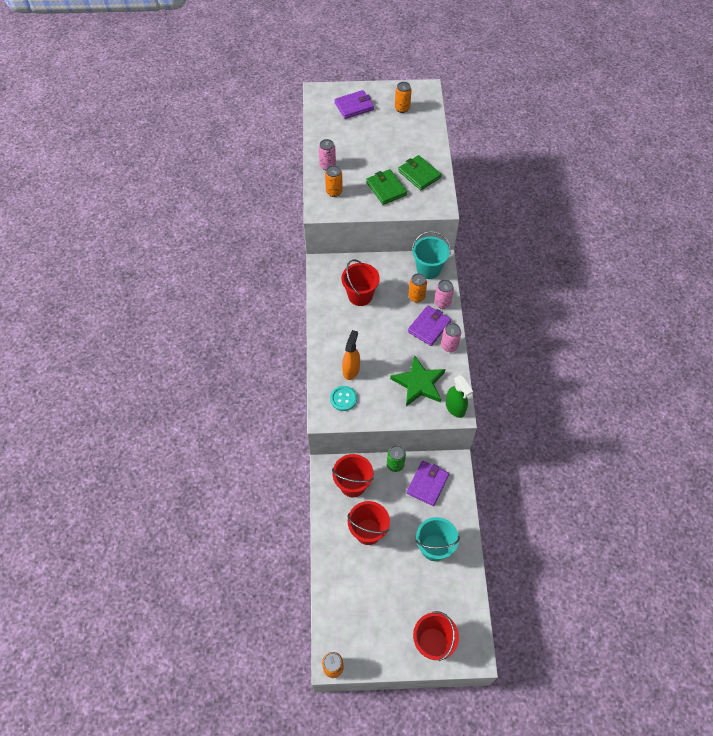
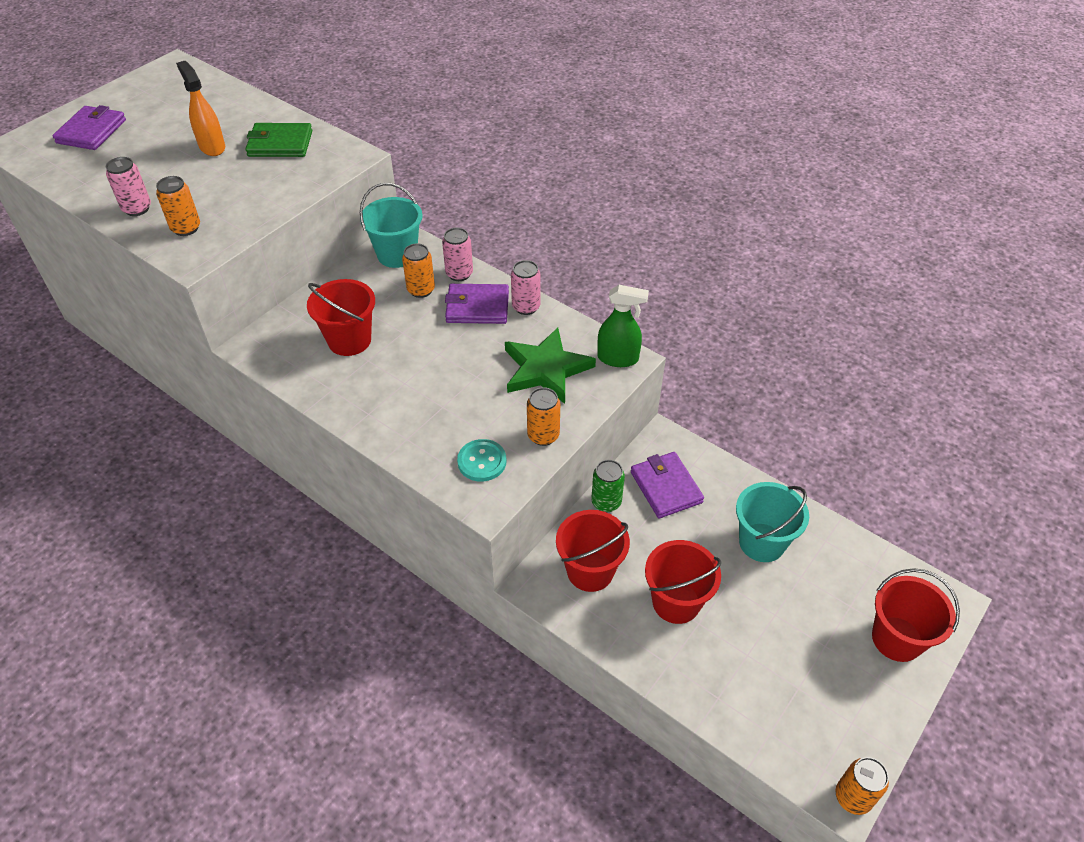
camera: 50 degrees left, 10 degrees down
(351, 370) = (447, 423): orange spray bottle -> orange spray bottle (212, 147)
(386, 188) = (256, 182): green wallet -> none
(402, 108) = (165, 98): orange can -> orange can (543, 435)
(429, 327) = (477, 307): purple wallet -> purple wallet turned 75 degrees counterclockwise

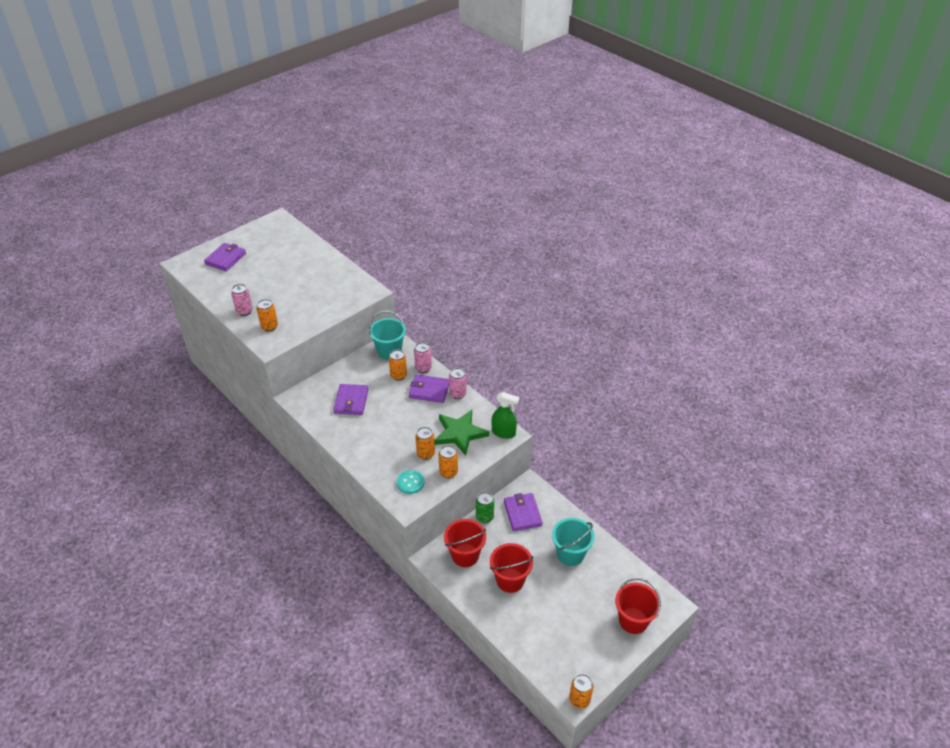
camera: 10 degrees right, 5 degrees down
(212, 147) = (292, 276): orange spray bottle -> none
(280, 144) = (331, 279): green wallet -> none
(349, 340) = (351, 401): red bucket -> purple wallet
(496, 410) = (425, 454): none -> orange can

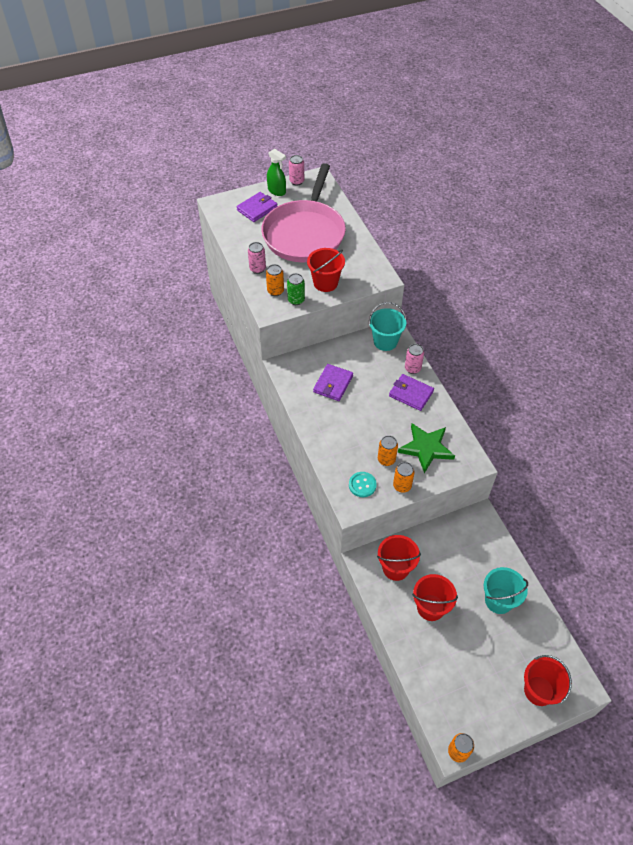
camera: 20 degrees right, 10 degrees up
(281, 270) = (305, 233): none -> pink pan
(317, 308) = (325, 283): none -> red bucket
(398, 375) = (386, 370): orange can -> none
(457, 394) = (437, 405): pink can -> pink can (296, 181)
(484, 517) = (427, 535): green can -> green can (296, 300)
(503, 433) = (470, 460): green spray bottle -> green spray bottle (277, 191)
(522, 513) = (465, 543): purple wallet -> none

